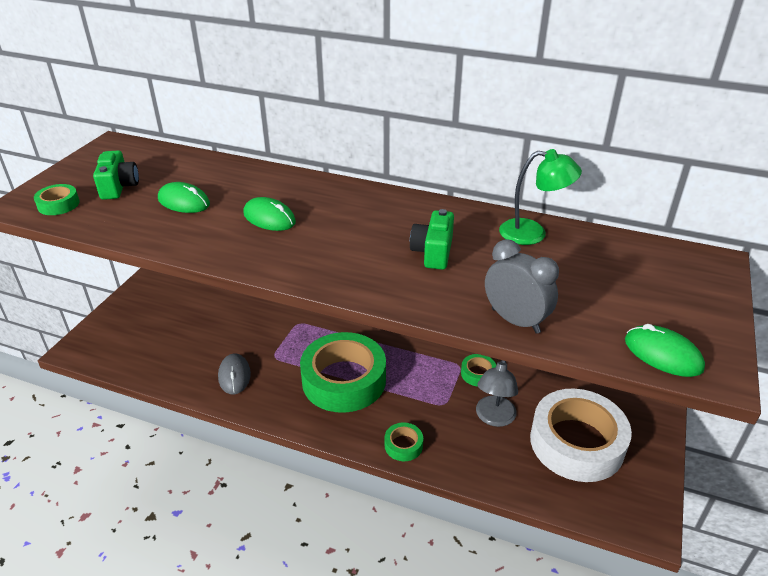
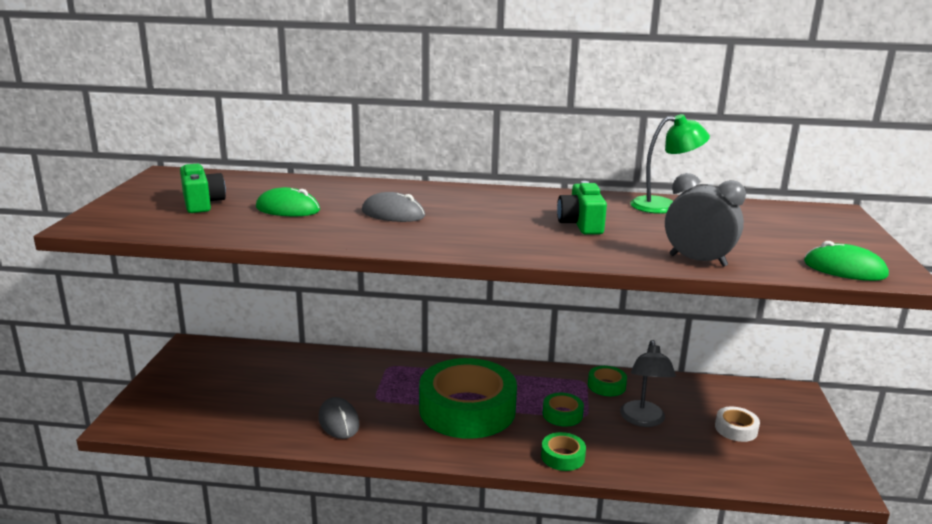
camera: 15 degrees left, 15 degrees down
(58, 204) = (139, 220): green tape -> green tape (562, 414)
(269, 218) = (393, 214): green mouse -> grey mouse
(576, 443) = (736, 429): white tape -> white tape, size x0.42

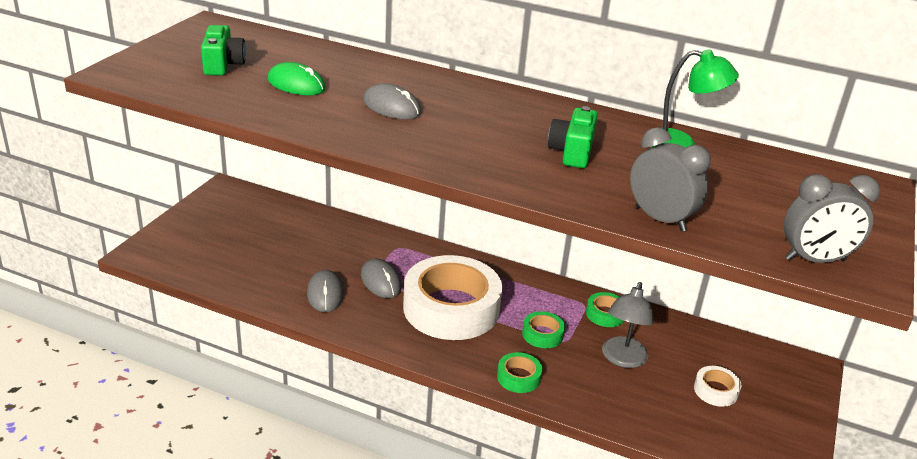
camera: 15 degrees right, 10 degrees up
(388, 399) = (380, 281): none -> grey mouse
(467, 409) = (451, 308): green tape -> white tape
(844, 269) = (815, 260): green mouse -> grey clock

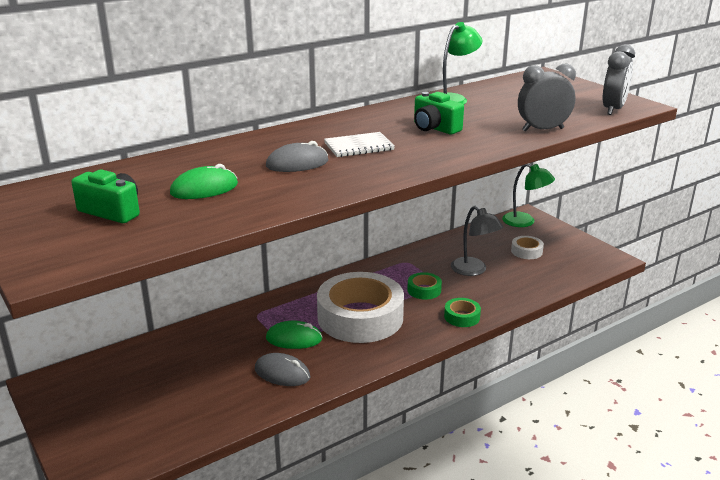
camera: 55 degrees left, 5 degrees down
(380, 281) = (294, 339): grey mouse -> green mouse
(468, 125) = (359, 146): none -> white notebook
(605, 314) = (423, 258): green tape -> none
(788, 370) = (525, 222): none -> green lamp

